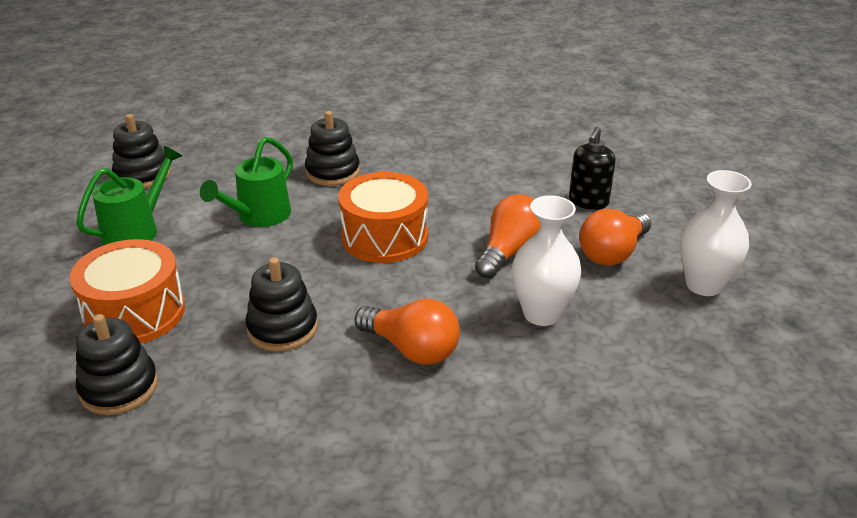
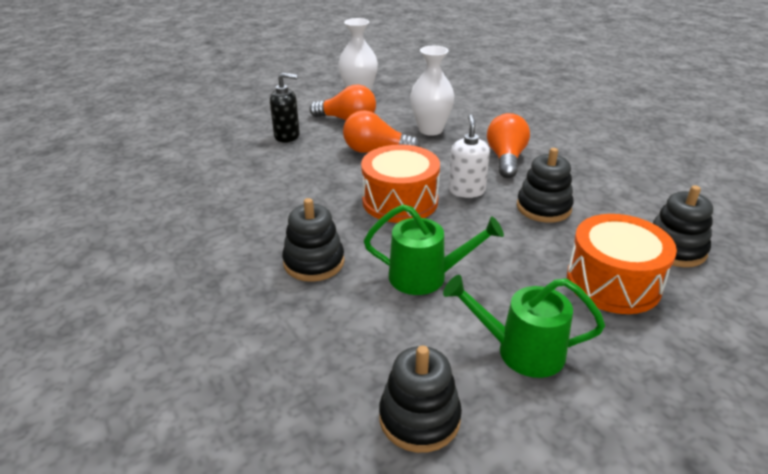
camera: 115 degrees left, 0 degrees up
(366, 286) = (466, 191): none -> white soap dispenser

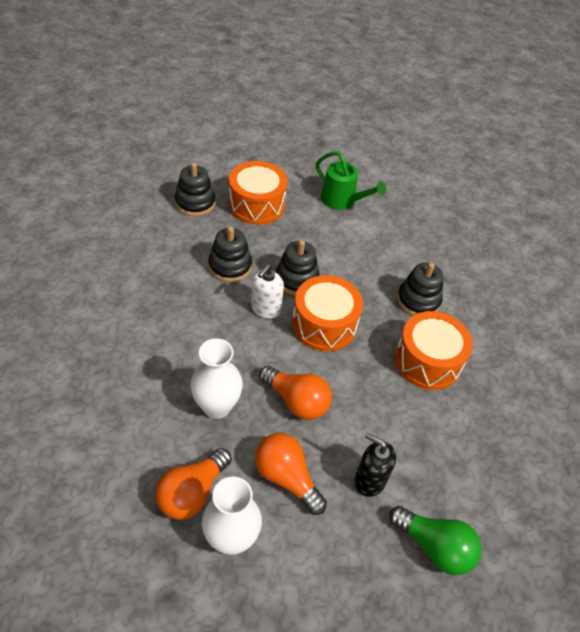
camera: 155 degrees left, 15 degrees up
(224, 127) = (434, 547): none -> green light bulb
(274, 213) = (427, 361): none -> orange drum
(419, 418) = (410, 199): black stacking toy -> black stacking toy (296, 279)
(426, 277) = (355, 257): green watering can -> none
(506, 159) = (196, 326): orange light bulb -> orange light bulb (192, 492)

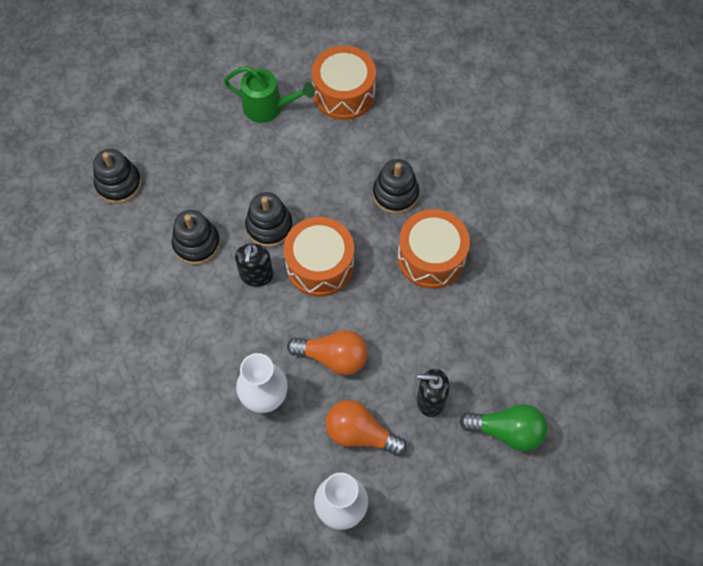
camera: 20 degrees left, 15 degrees up
(192, 492) = (288, 487): orange light bulb -> none
(256, 205) = (183, 155): orange drum -> orange drum (344, 93)
(265, 309) = (256, 275): white soap dispenser -> black soap dispenser

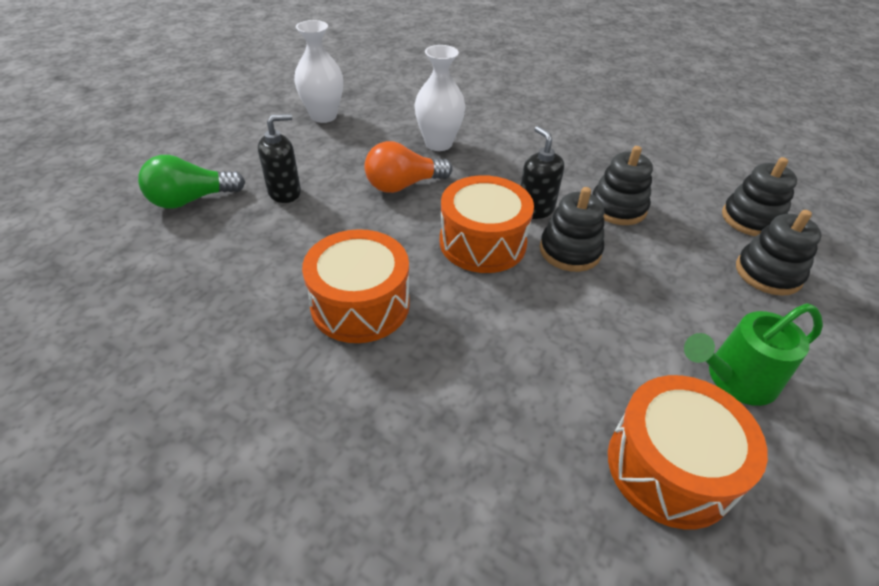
camera: 145 degrees right, 20 degrees down
(360, 433) = (338, 153): orange light bulb -> none
(395, 194) = (460, 354): black stacking toy -> black stacking toy (768, 273)

